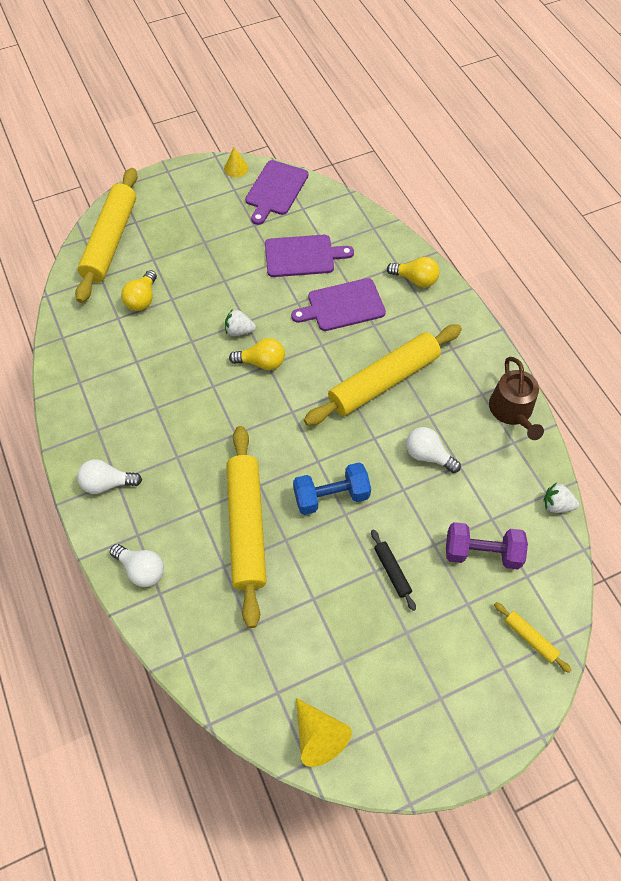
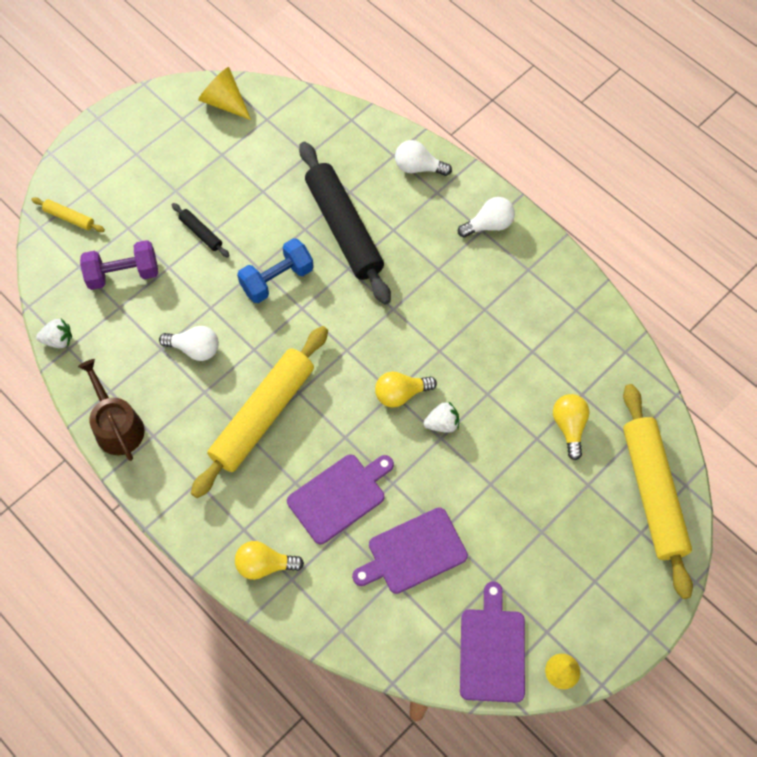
camera: 160 degrees right, 5 degrees up
(246, 527) = (344, 228): yellow rolling pin -> black rolling pin

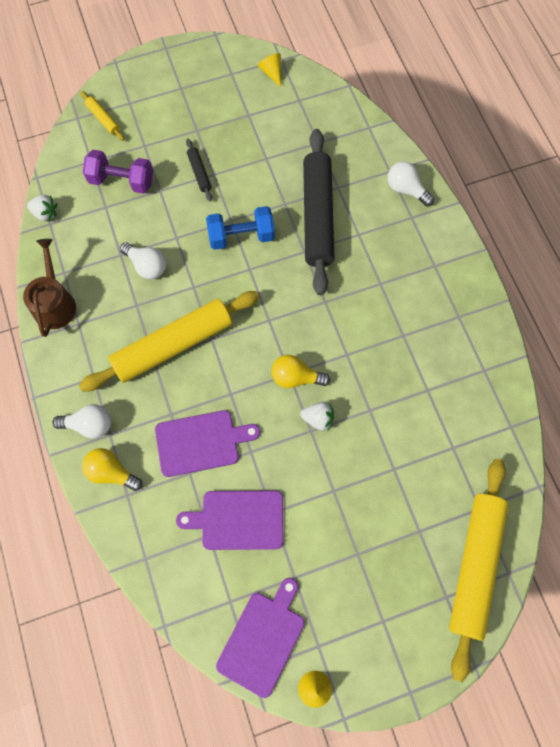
camera: 25 degrees right, 5 degrees up
(224, 102) = (272, 73): yellow cone -> yellow cone, size x0.63
(489, 225) = (443, 263): white light bulb -> white light bulb (89, 425)
(569, 426) = (427, 471): yellow light bulb -> none

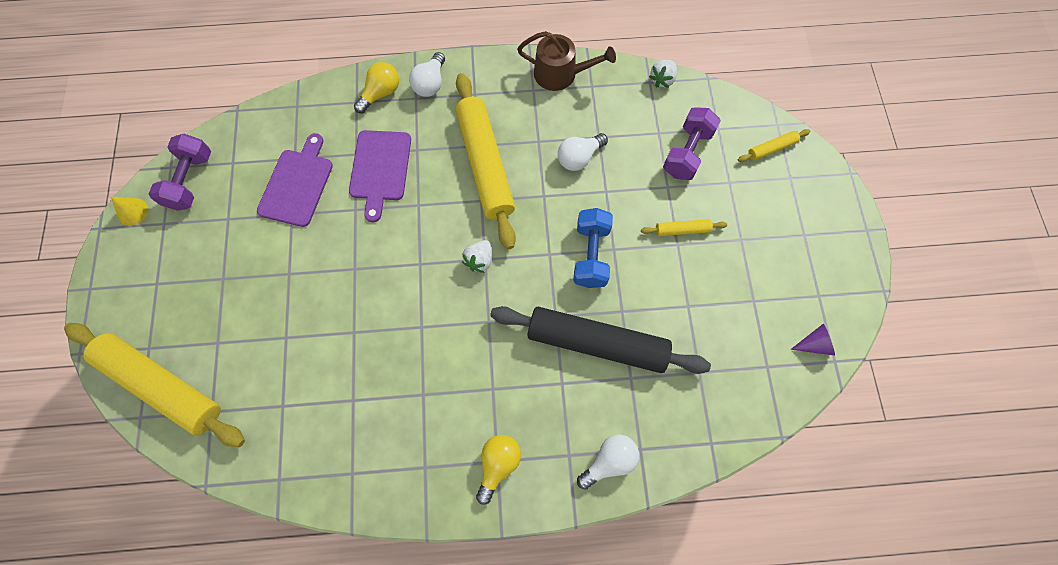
camera: 105 degrees right, 0 degrees up
(199, 173) = (682, 230): black rolling pin -> yellow rolling pin
(263, 639) = (190, 181): purple cutting board -> purple dumbbell
(272, 73) = (814, 344): yellow cone -> purple cone
(295, 377) = (414, 269): yellow light bulb -> yellow light bulb (498, 464)
(318, 419) = (363, 278): white strawberry -> white strawberry (479, 260)

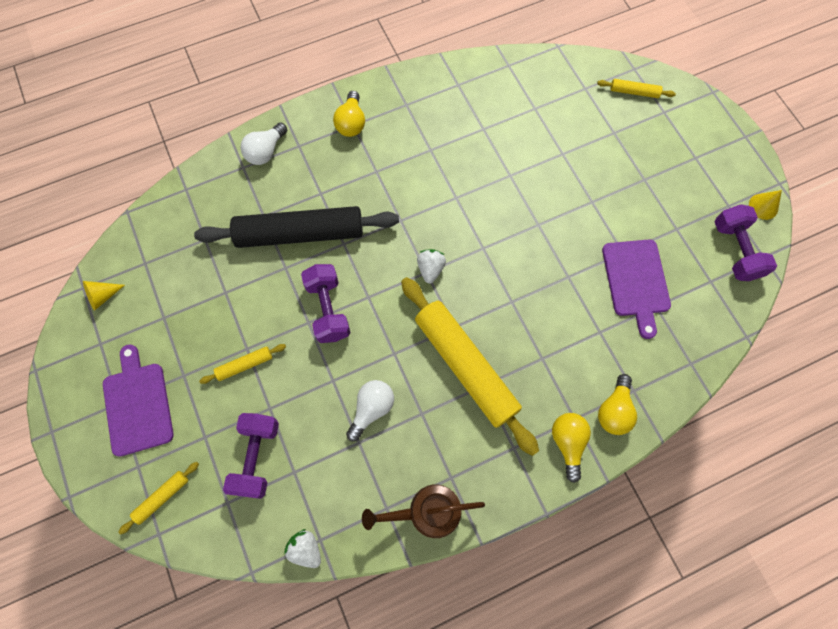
camera: 160 degrees right, 0 degrees up
(162, 385) = (634, 92): yellow rolling pin -> yellow rolling pin, size x0.42
(380, 169) = (567, 324): purple cutting board -> purple cutting board (137, 404)
(430, 83) = (568, 443): white light bulb -> yellow light bulb
(591, 255) = (328, 309): blue dumbbell -> purple dumbbell
(662, 80) = (306, 549): white strawberry -> white strawberry turned 60 degrees counterclockwise
(814, 344) = (102, 296): purple cone -> yellow cone

